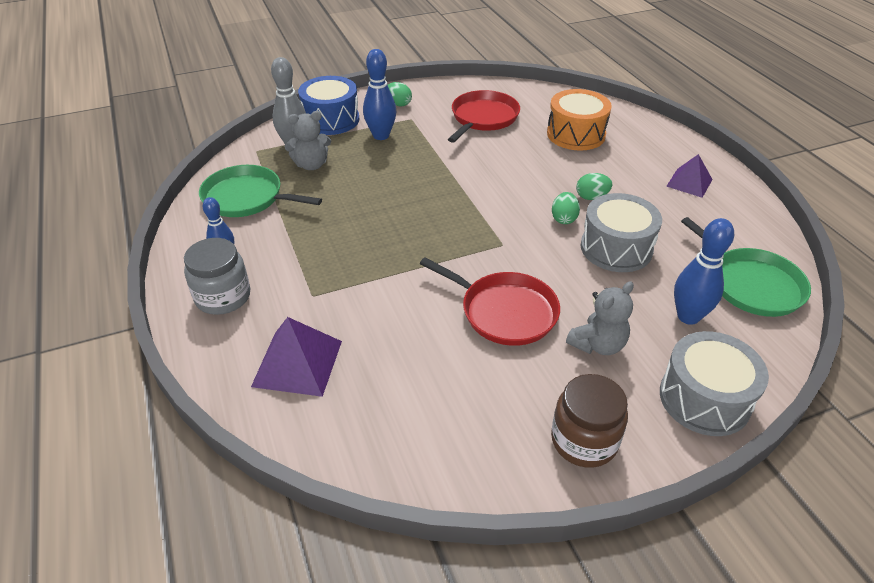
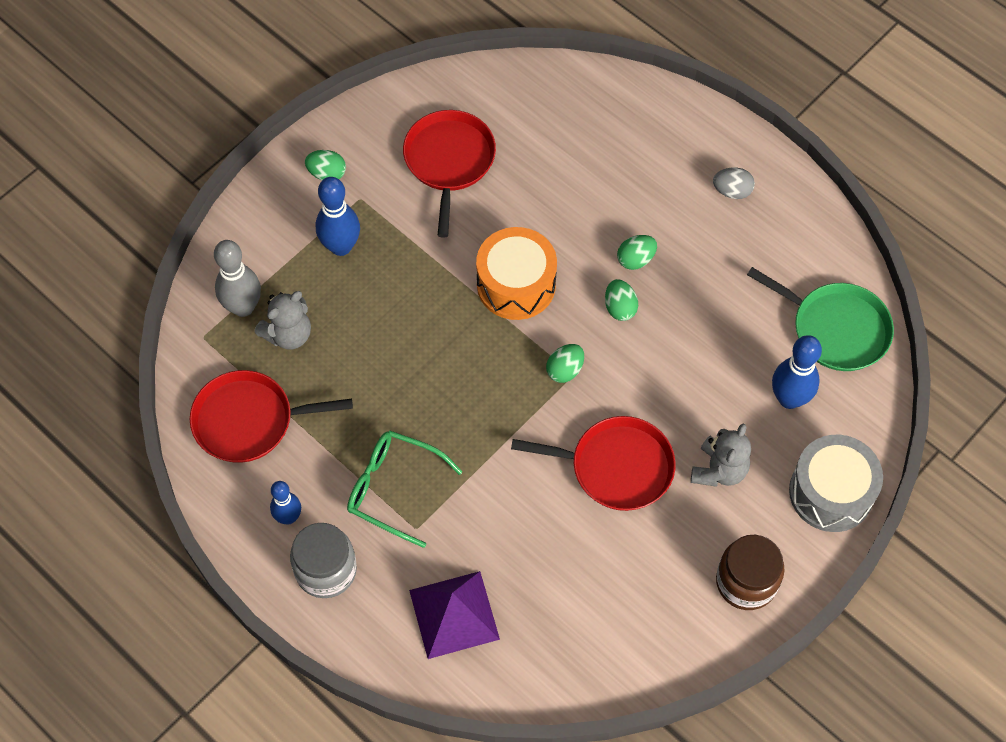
camera: 25 degrees left, 20 degrees up
(247, 198) = (249, 420): green pan -> red pan
(315, 266) = (393, 489): none -> green glasses
(331, 120) = (259, 240): blue drum -> none
(498, 240) = (565, 370): none -> green egg
(576, 134) = (575, 150): orange drum -> orange drum (516, 284)
(616, 248) = (690, 331): grey drum -> none
(689, 182) = (732, 191): purple pyramid -> grey egg

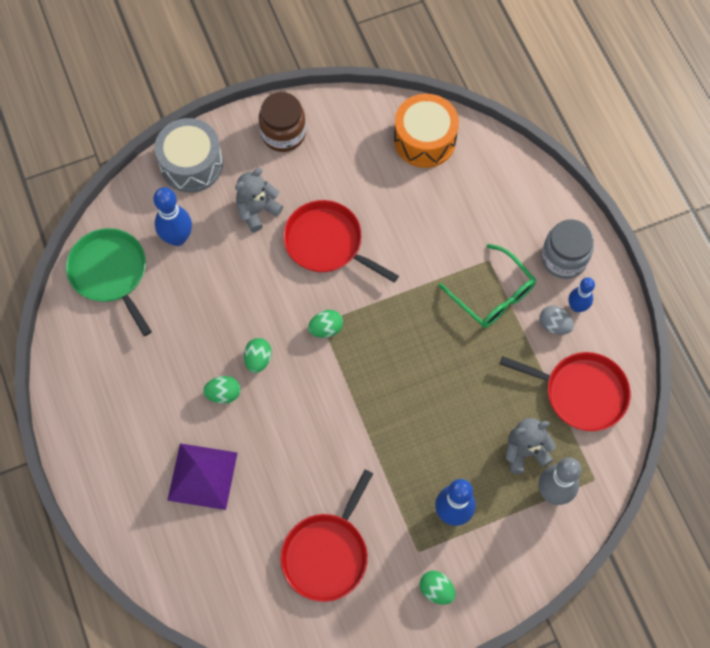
camera: 155 degrees left, 5 degrees up
(454, 614) = (487, 194): purple pyramid -> purple pyramid (202, 476)
(516, 284) = (327, 414): orange drum -> orange drum (424, 140)
(732, 191) = (113, 418): grey egg -> grey egg (554, 325)

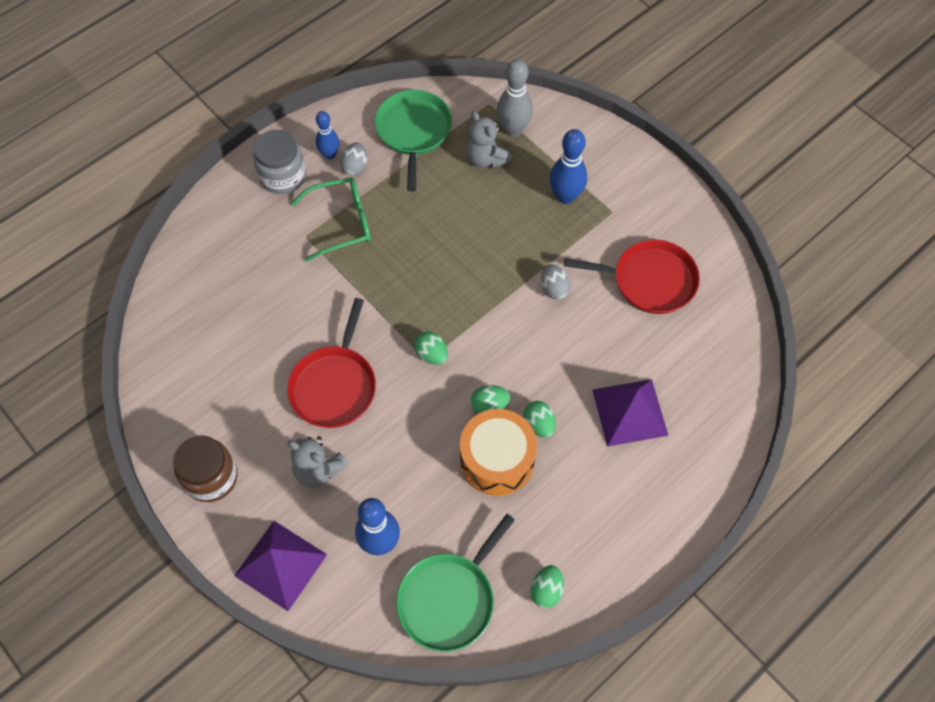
camera: 110 degrees left, 5 degrees down
(191, 164) = (281, 565): grey drum -> purple pyramid
(352, 459) = (554, 289): none -> grey egg
(424, 140) = (181, 332): orange drum -> orange drum (497, 460)
(436, 590) = (638, 189): green egg -> green egg (546, 590)
(493, 295) = (341, 222): green glasses -> green glasses turned 45 degrees clockwise
(581, 392) = (413, 132): red pan -> green pan

